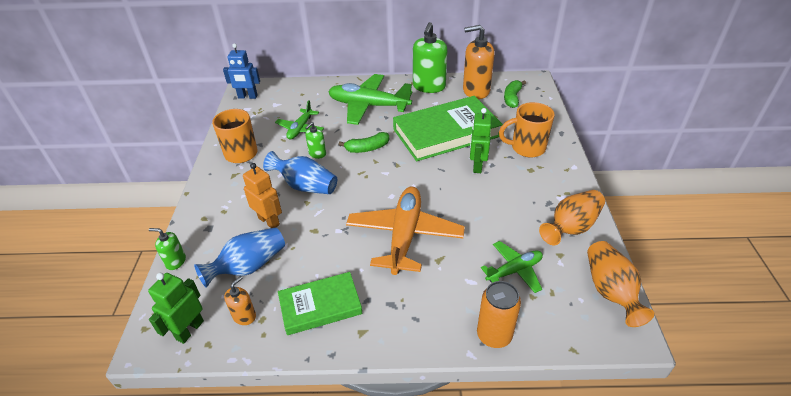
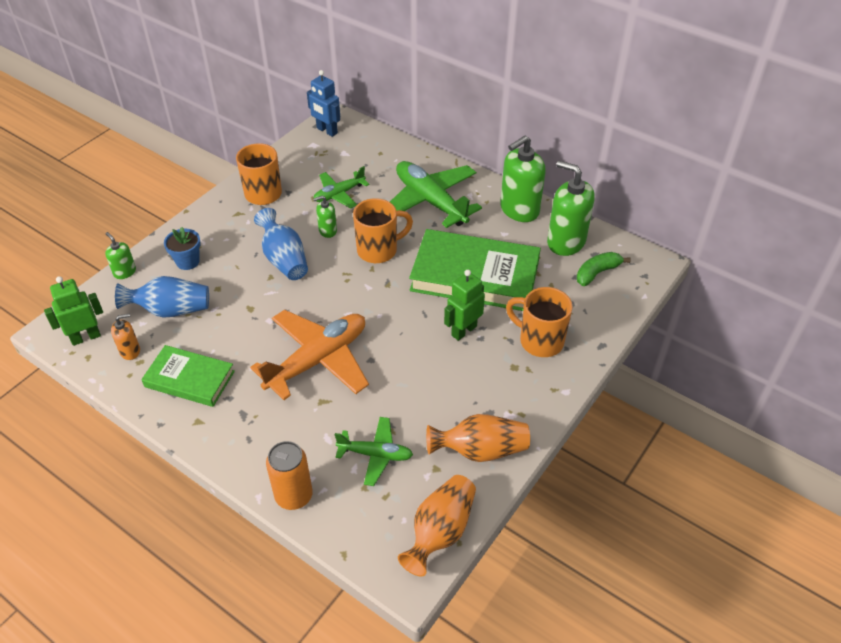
camera: 35 degrees right, 5 degrees up
(226, 226) = (187, 261): none -> blue flower pot
(269, 221) = (223, 277): orange robot -> none
(367, 148) = (378, 250): green banana -> orange mug
(476, 91) = (566, 242): orange soap dispenser -> green soap dispenser

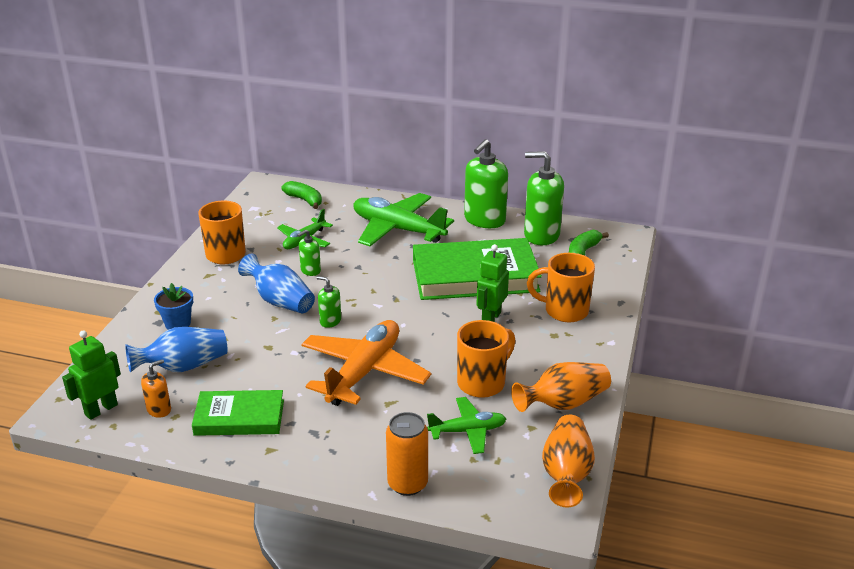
camera: 20 degrees left, 15 degrees down
(125, 272) = (112, 346): green soap dispenser -> green soap dispenser (330, 321)
(327, 131) = (261, 195): blue robot -> none
(362, 146) = (304, 200): none -> green banana
(378, 250) = (371, 275): orange mug -> orange mug (482, 383)

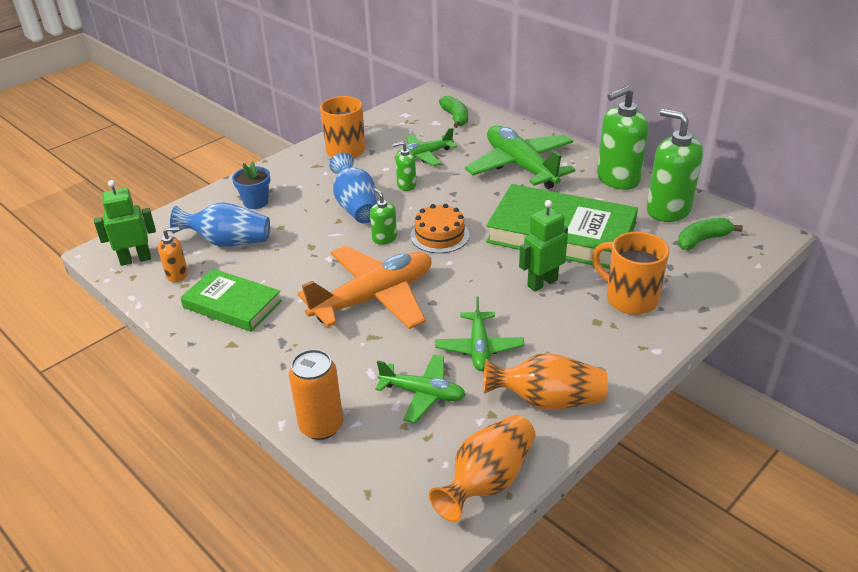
camera: 30 degrees right, 5 degrees up
(376, 305) = (439, 235): none -> orange cake
(482, 383) = (479, 348): orange mug -> green plane

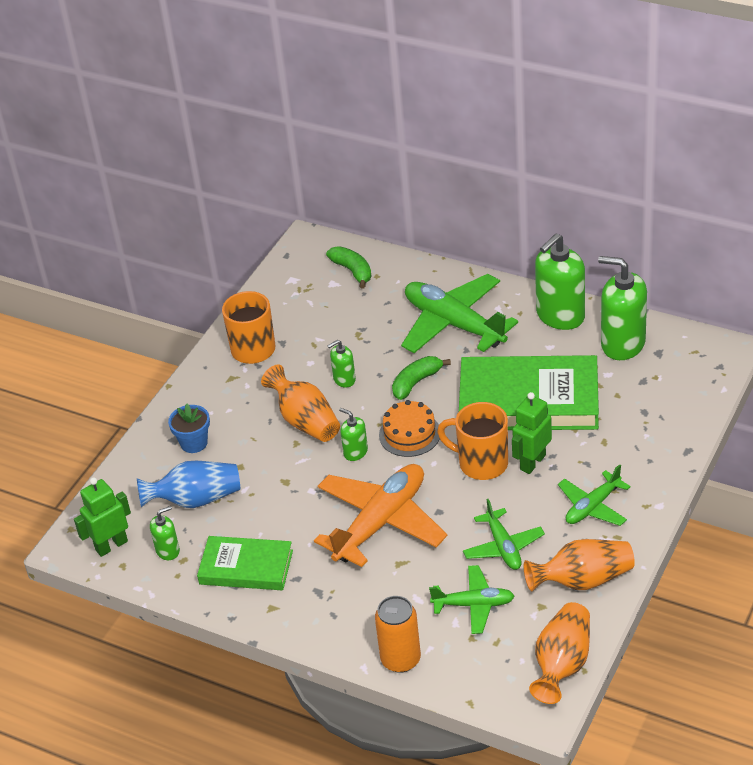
camera: 15 degrees left, 5 degrees up
(177, 274) = (168, 551): orange soap dispenser -> green soap dispenser
(356, 206) = (305, 421): blue vase -> orange vase
(424, 155) = (344, 334): green plane -> green plane (593, 506)
(629, 299) = (619, 458): orange mug -> orange mug (481, 463)
(702, 240) = (666, 373): green banana -> green banana (416, 382)

